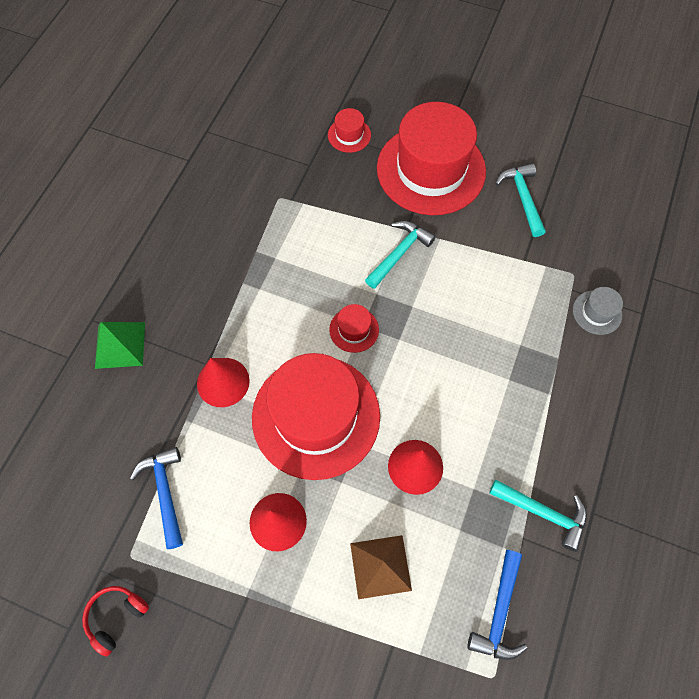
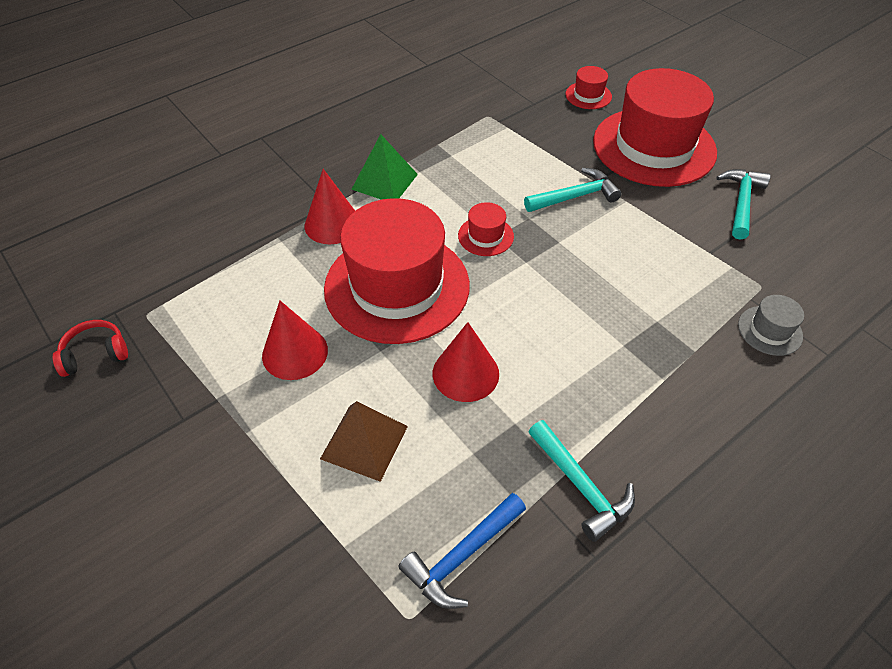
camera: 30 degrees right, 15 degrees down
(120, 345) = (268, 162): green pyramid -> green pyramid (384, 181)
(165, 492) = (215, 281): blue hammer -> none

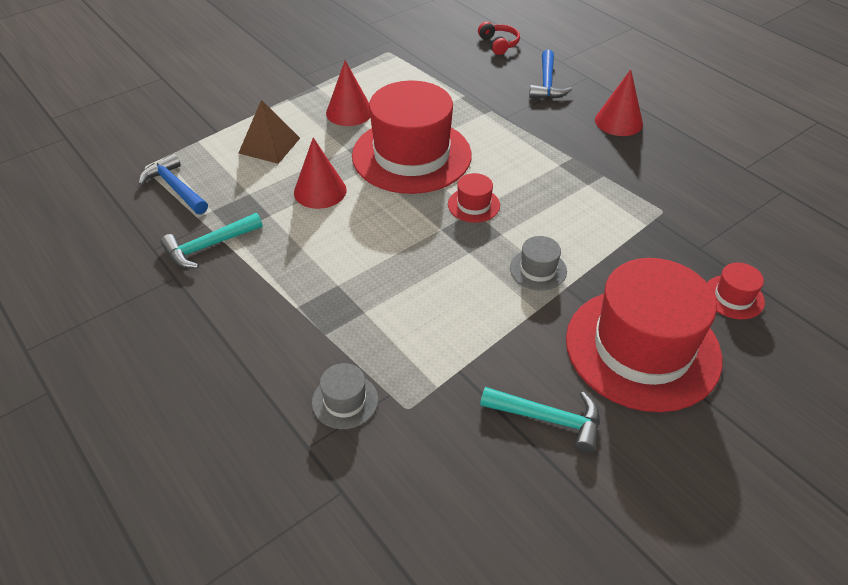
camera: 90 degrees right, 5 degrees down
(95, 354) = (356, 39): red headphones -> red headphones (498, 44)
(267, 168) = (547, 83): none -> blue hammer
(332, 224) = (482, 120): red cone -> red cone (618, 122)
(384, 181) = (541, 145): green pyramid -> none
(575, 196) = (538, 269): turquoise hammer -> grey hat

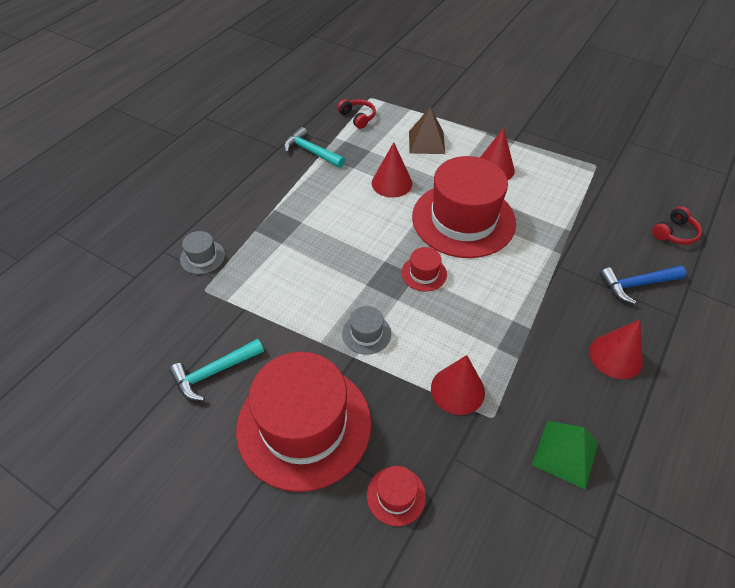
camera: 70 degrees right, 5 degrees up
(175, 188) = (358, 117): blue hammer -> red headphones
(548, 419) = (214, 372): turquoise hammer -> turquoise hammer turned 60 degrees clockwise
(628, 224) = (457, 390): none -> red cone
(707, 181) = (565, 453): none -> green pyramid

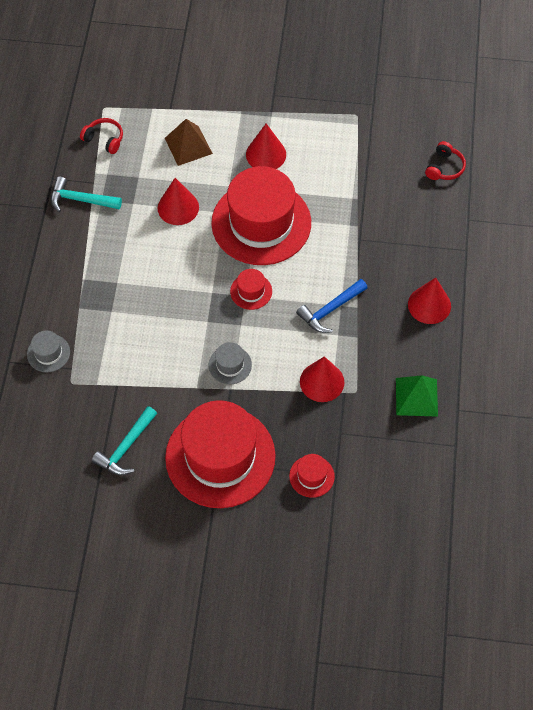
camera: 25 degrees left, 10 degrees up
(636, 284) = (427, 232): blue hammer -> blue hammer (330, 310)

